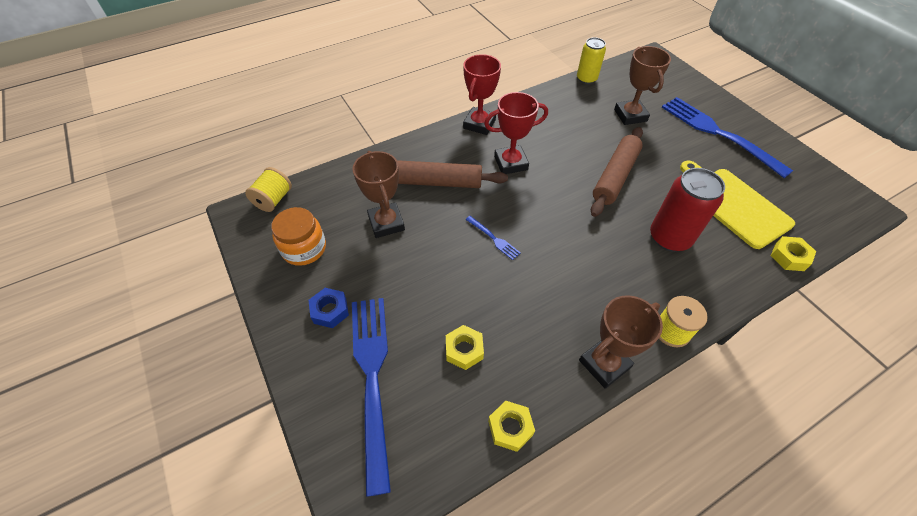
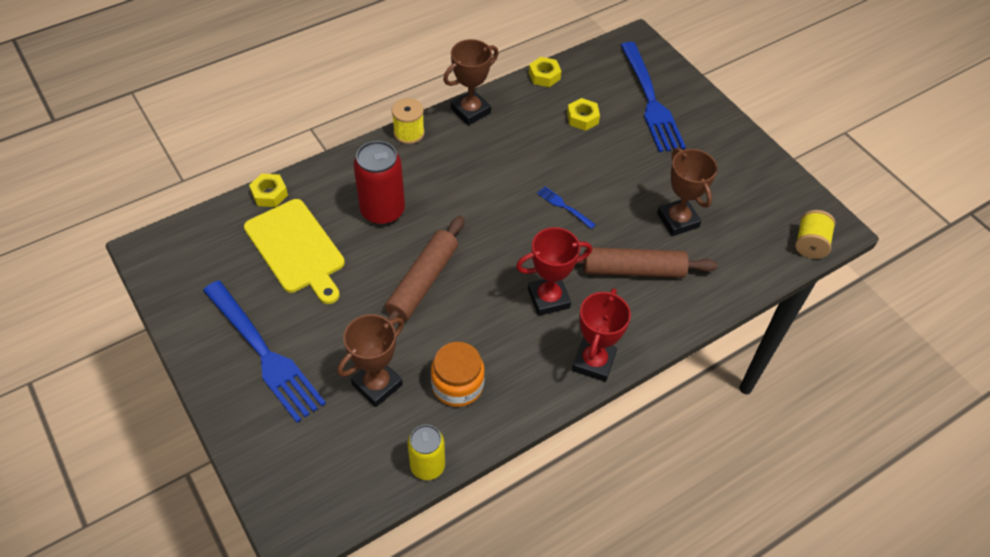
camera: 175 degrees right, 0 degrees up
(304, 248) = (750, 193): orange jar -> orange jar (457, 385)
(330, 311) = (702, 143): blue nut -> none
(630, 115) = (377, 384): brown trophy -> brown trophy turned 60 degrees clockwise

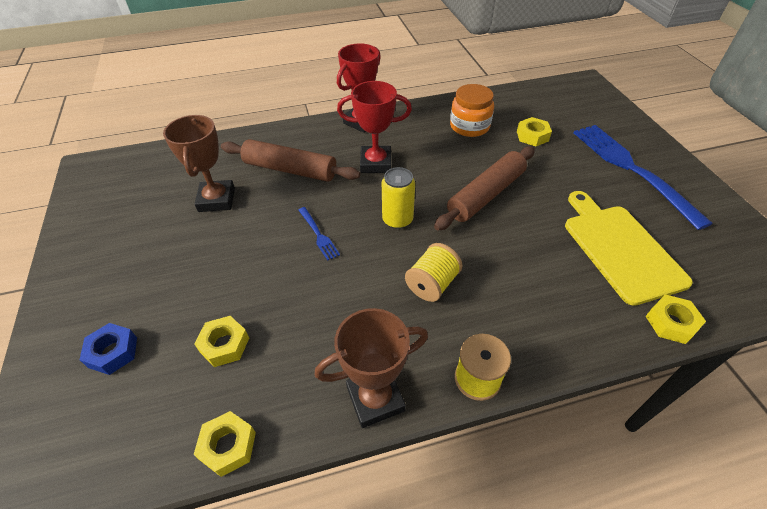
camera: 160 degrees left, 5 degrees down
(377, 384) = (532, 136): brown trophy -> yellow nut
(382, 211) = (522, 271): red can -> none
(427, 466) = (499, 95): yellow can -> yellow can (397, 220)
(650, 100) = (113, 352): blue fork -> blue nut
(810, 244) = (124, 160): yellow spool -> yellow spool (432, 284)

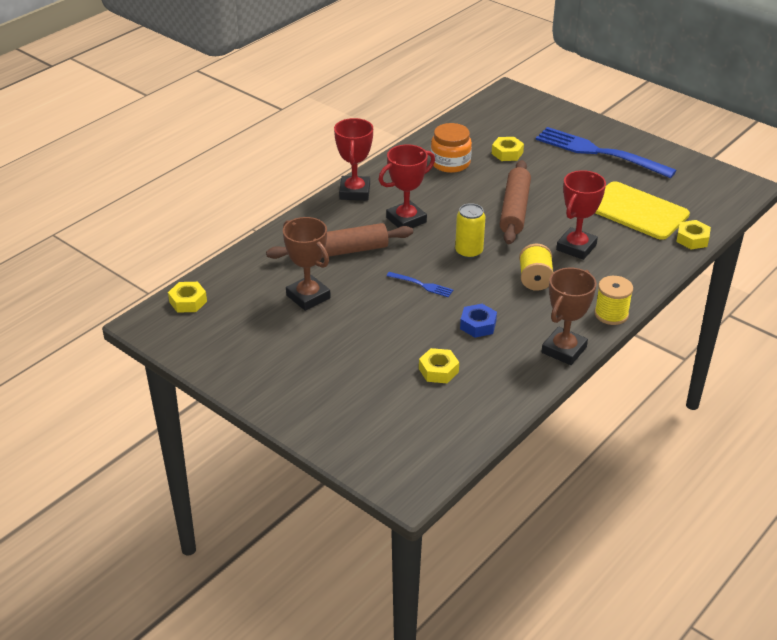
camera: 35 degrees left, 10 degrees down
(113, 352) = (367, 409): blue nut -> blue nut (478, 325)
(228, 446) = (504, 409): yellow nut -> yellow nut (188, 301)
(513, 266) = (576, 247): none -> red trophy

